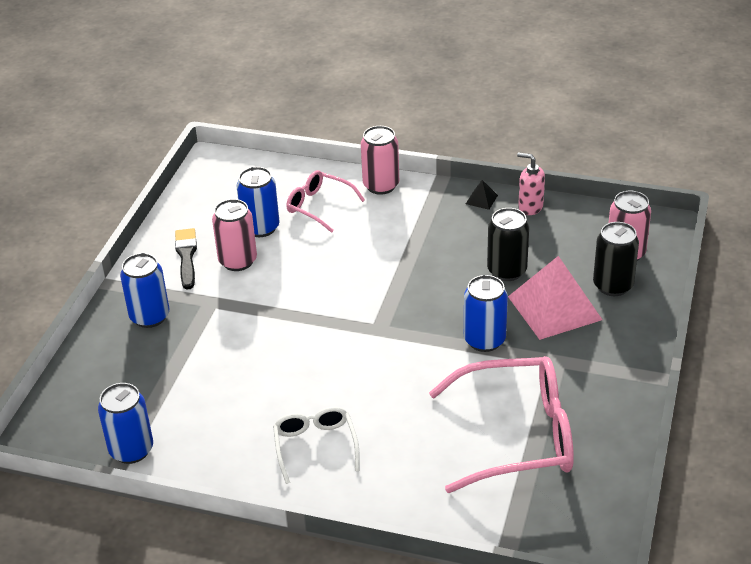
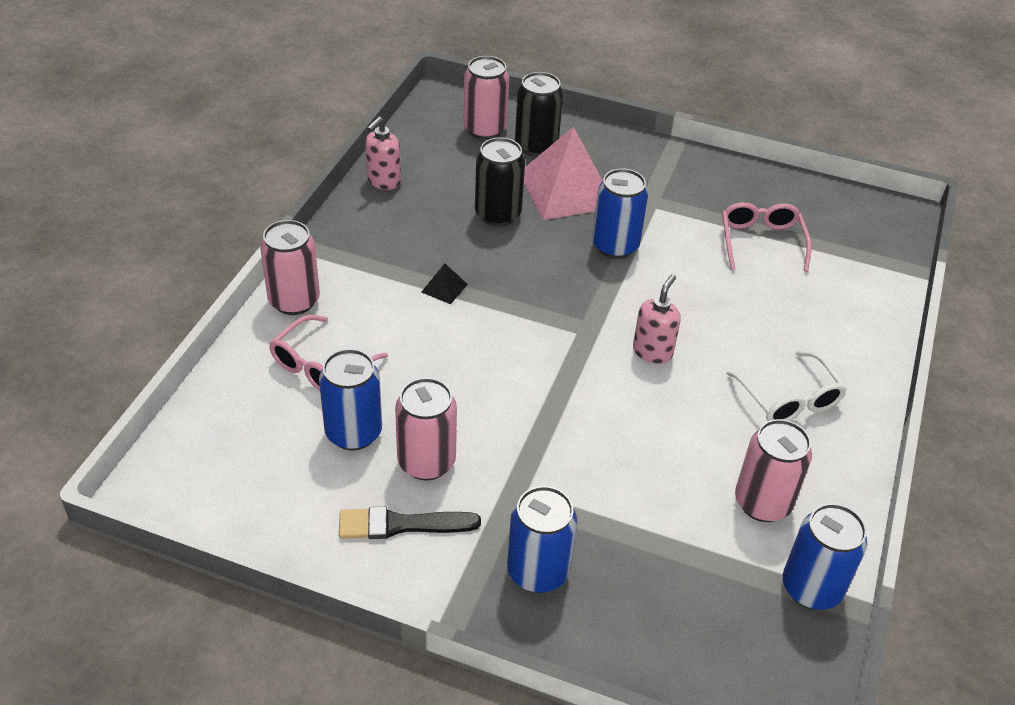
camera: 90 degrees left, 5 degrees up
(207, 426) = (762, 503): none -> pink can
(315, 446) = (789, 399): white glasses -> white glasses turned 105 degrees counterclockwise
(358, 365) = (652, 352): none -> pink soap dispenser
(481, 199) = (355, 216): black pyramid -> black pyramid (444, 288)
(517, 436) = (761, 242): pink glasses -> pink glasses, size x0.54

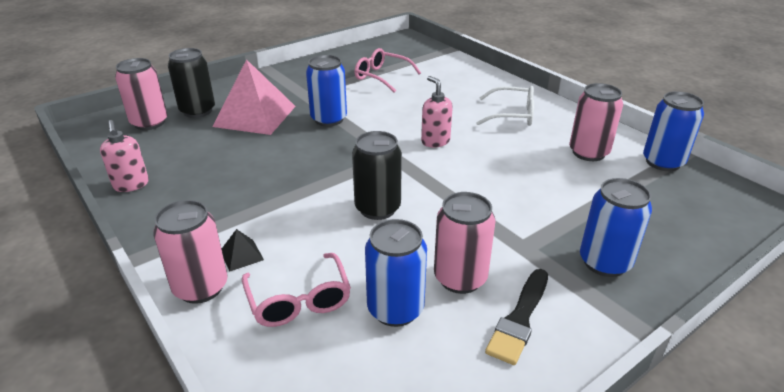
camera: 55 degrees left, 10 degrees down
(444, 288) = (284, 199): black pyramid -> black pyramid (241, 255)
(497, 214) = (241, 149): black can -> black can (377, 208)

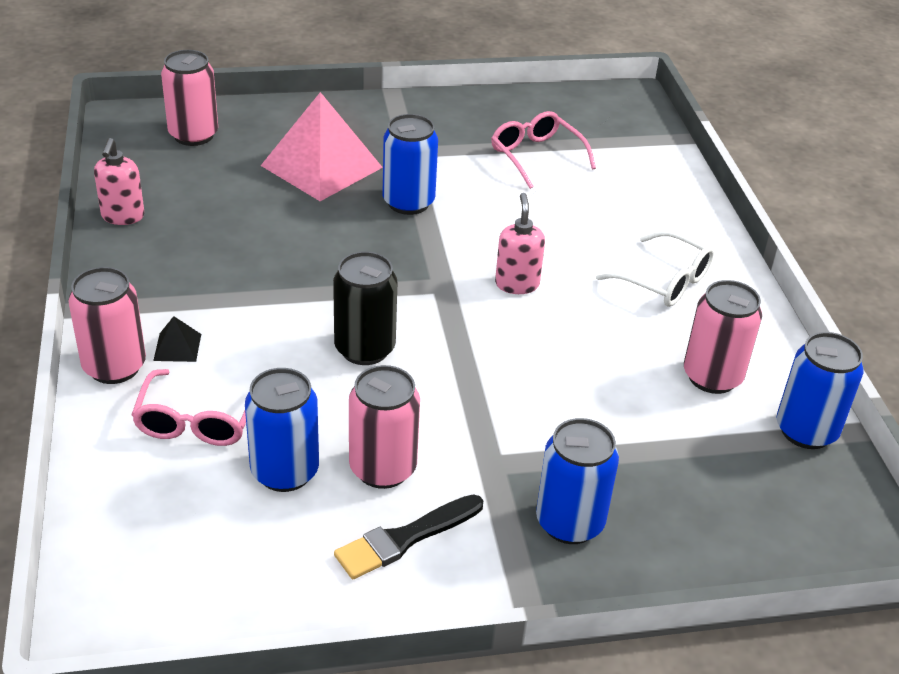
camera: 25 degrees right, 5 degrees up
(197, 111) = (259, 135): black can -> none

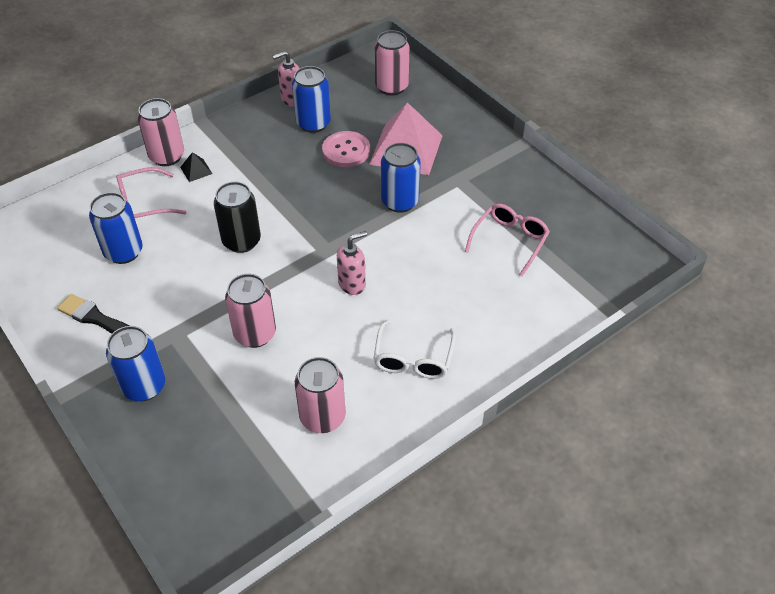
camera: 65 degrees right, 10 degrees up
(276, 209) = (346, 151): none -> pink button
(383, 468) = (146, 289): pink can -> pink can (255, 334)
(806, 431) = (297, 487): blue can -> blue can (313, 123)

